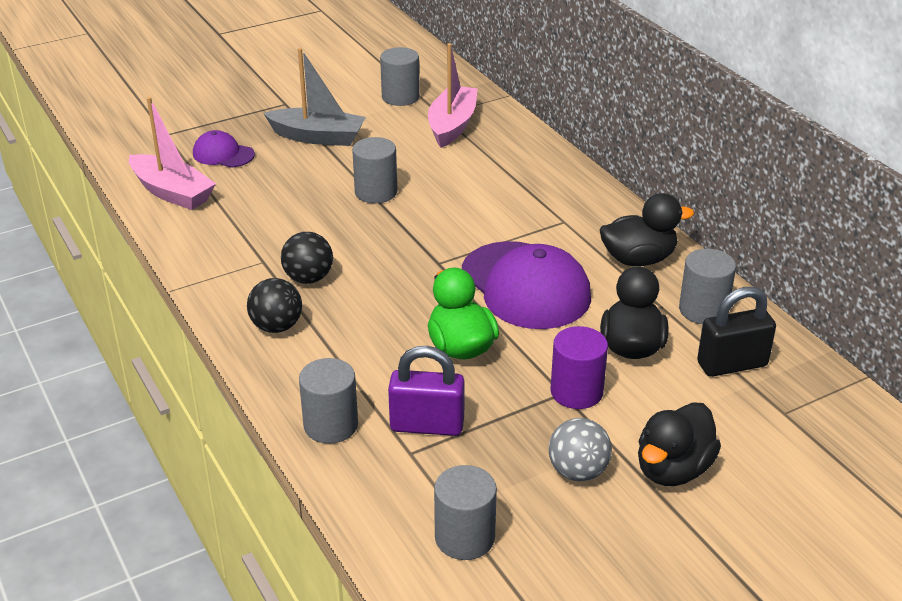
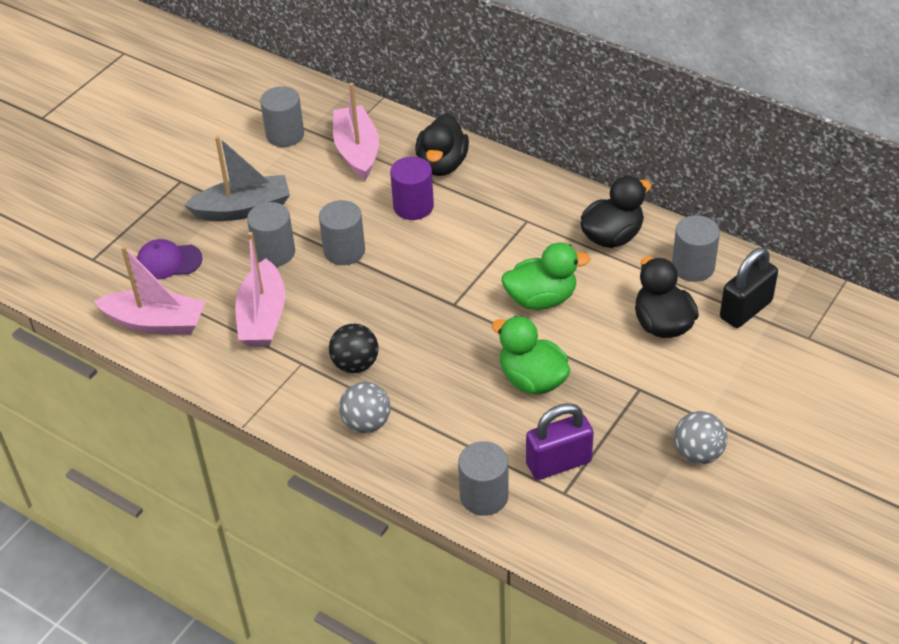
camera: 25 degrees left, 10 degrees up
(262, 217) = (263, 317): none -> pink boat
(276, 326) = (366, 423): black ball -> grey ball
(464, 537) = (656, 546): grey cylinder -> grey cylinder (274, 252)
(525, 286) = (541, 299): purple cap -> green duck
(576, 392) = (649, 383): purple cylinder -> purple cylinder (413, 206)
(673, 469) = (763, 421): black duck -> black duck (442, 165)

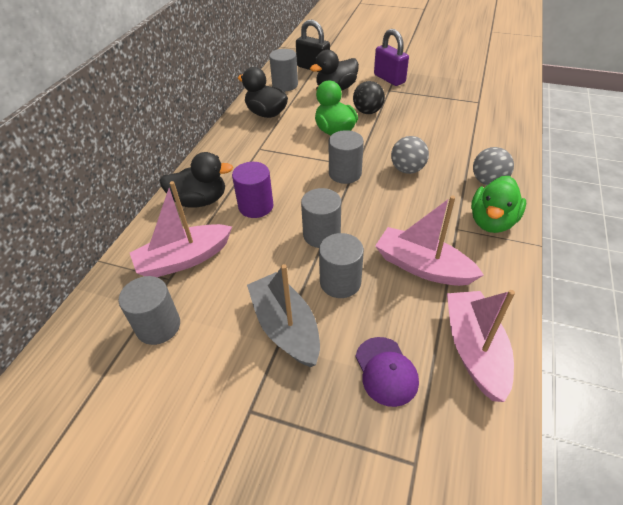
camera: 105 degrees left, 0 degrees up
(263, 317) = (422, 267): pink boat -> pink boat turned 135 degrees counterclockwise
(355, 364) = (439, 199): black ball -> black ball (367, 112)
(484, 496) = (504, 125): grey cylinder -> grey cylinder (345, 173)
(532, 380) = (405, 123): green duck -> green duck (492, 222)
(558, 463) = (460, 106): purple padlock -> purple padlock (389, 79)
(698, 453) = (422, 70): grey ball -> grey ball (407, 169)

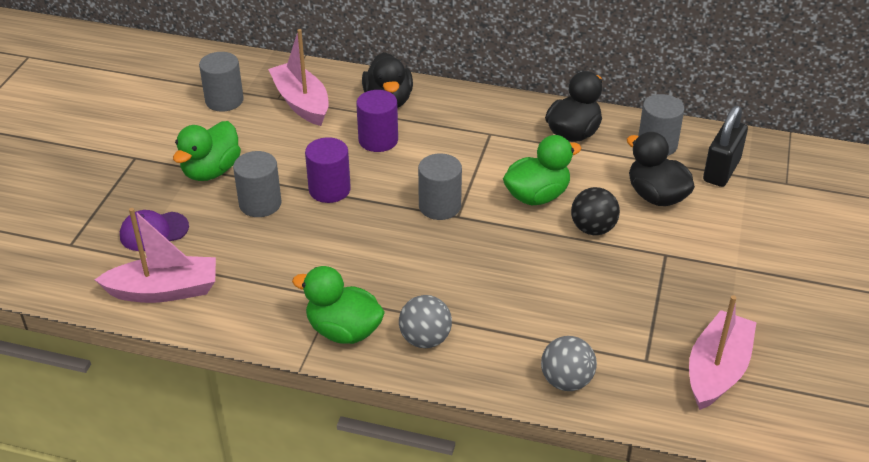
camera: 85 degrees right, 5 degrees down
(285, 327) = (211, 171): grey boat -> green duck
(321, 235) = (329, 189): grey cylinder -> purple cylinder
(389, 79) = (704, 256): purple padlock -> none
(407, 169) = (450, 262): grey ball -> grey ball (566, 381)
(422, 267) = (274, 263): pink boat -> pink boat (717, 370)

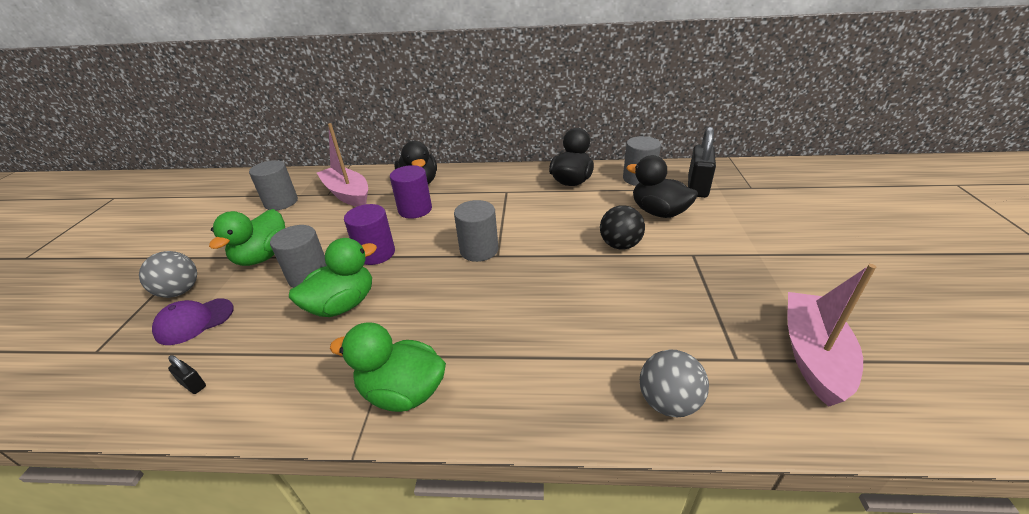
camera: 10 degrees left, 5 degrees down
(164, 290) = (193, 384): pink boat -> black padlock
(425, 339) = (496, 383): grey ball -> grey ball (180, 291)
(537, 196) = (561, 228): green duck -> green duck (342, 305)

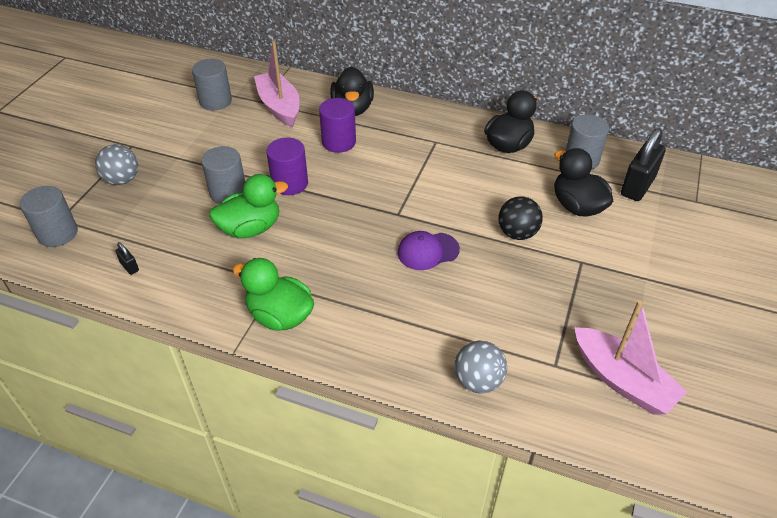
camera: 15 degrees right, 10 degrees up
(194, 321) = (132, 212): purple cap -> purple cap (428, 251)
(263, 256) = (192, 161): green duck -> none
(479, 250) = (383, 204): grey cylinder -> grey cylinder (57, 233)
(813, 355) = (622, 380): pink boat -> pink boat turned 105 degrees clockwise

